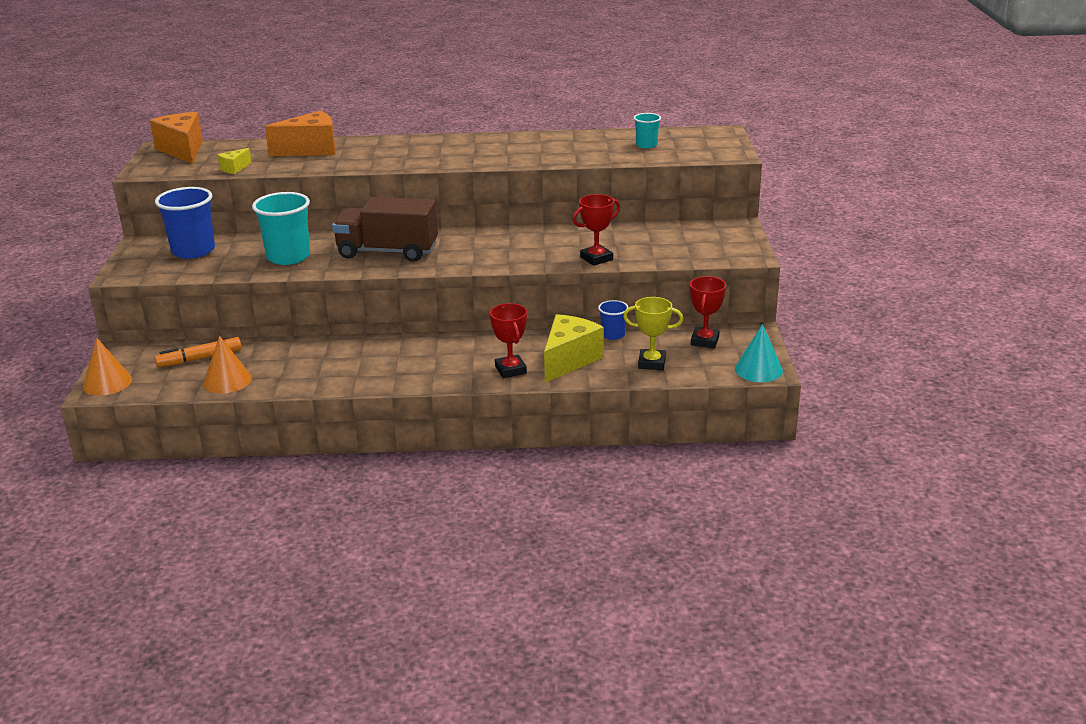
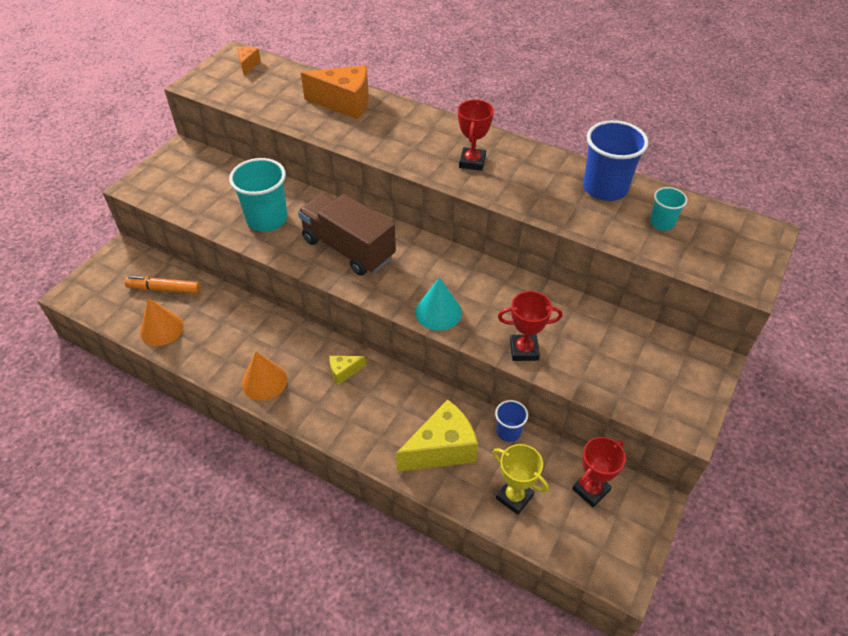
camera: 30 degrees right, 20 degrees up
(107, 383) = (85, 287): orange cone -> orange cone (264, 381)
(183, 150) = (248, 65): orange cheese -> orange cheese, size x0.49
(193, 251) = (206, 177): blue cup -> blue cup (605, 188)
(234, 168) = (263, 108): yellow cheese -> yellow cheese (344, 372)
(510, 370) = (381, 435): red trophy -> red trophy (472, 162)
(758, 369) = (614, 569): turquoise cone -> turquoise cone (438, 312)

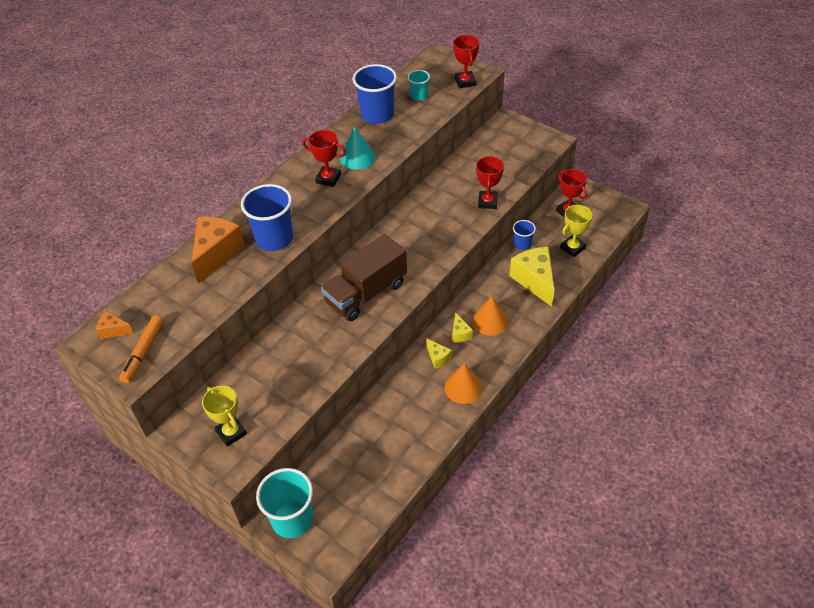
camera: 80 degrees left, 0 degrees up
(161, 329) = (392, 471): orange cone -> orange cone (490, 321)
(165, 289) = (340, 473): orange marker -> orange marker (144, 352)
(174, 180) = (231, 432): none -> yellow trophy
(267, 219) = (313, 351): turquoise cup -> turquoise cup (292, 519)
(307, 353) = (438, 358): none -> yellow cheese
(369, 136) = (274, 238): none -> blue cup
(438, 312) = (446, 243): turquoise cone -> turquoise cone (357, 157)
(717, 268) = (465, 82): none -> red trophy

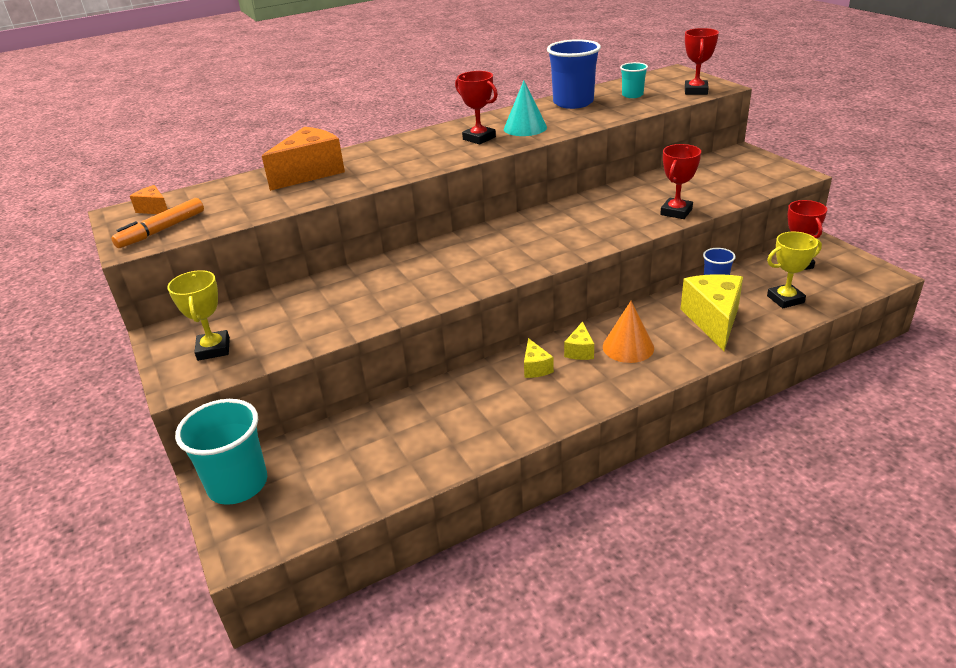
camera: 25 degrees right, 15 degrees down
(274, 238) = (380, 171): blue cup -> none
(366, 293) = (469, 262): brown truck -> none
(463, 387) = (549, 406): orange cone -> none

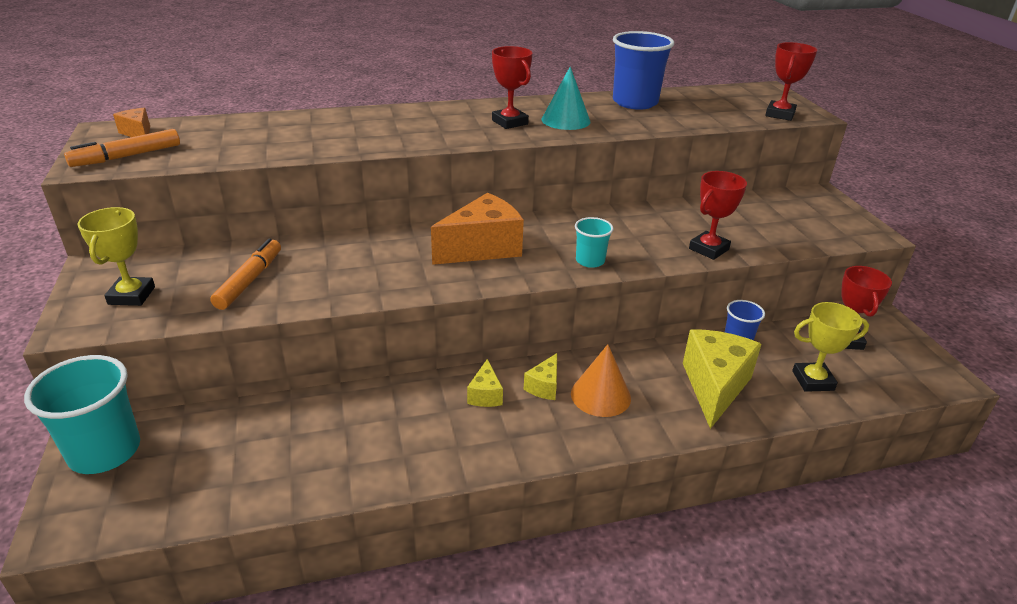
camera: 10 degrees right, 0 degrees up
(310, 173) = (314, 126): orange cheese -> orange cheese (482, 248)
(310, 316) = (249, 281): none -> orange marker
(632, 95) = (705, 106): turquoise cup -> turquoise cup (590, 261)

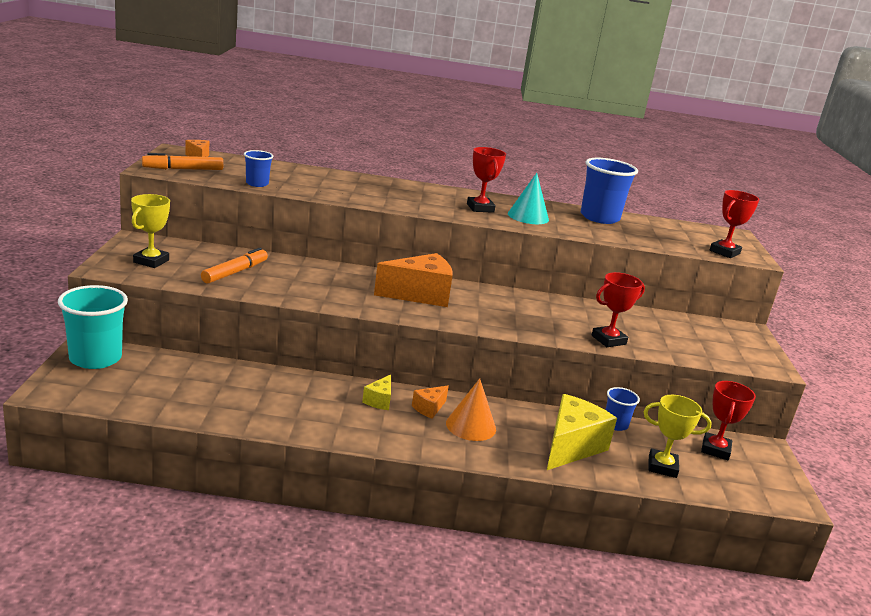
camera: 15 degrees right, 10 degrees down
(234, 154) = (257, 184): none -> blue cup
(544, 386) = (429, 408): yellow cheese -> orange cheese
(590, 261) = (500, 323): turquoise cup -> none

